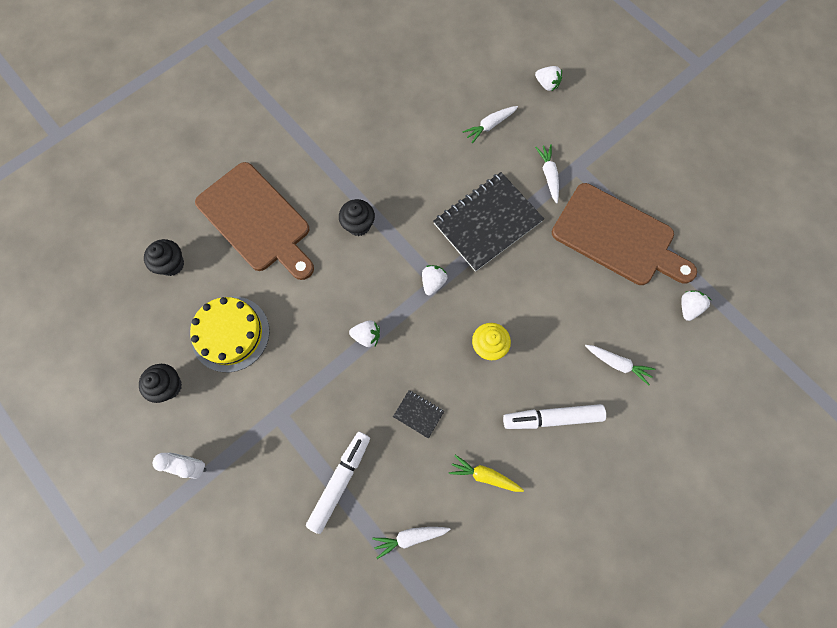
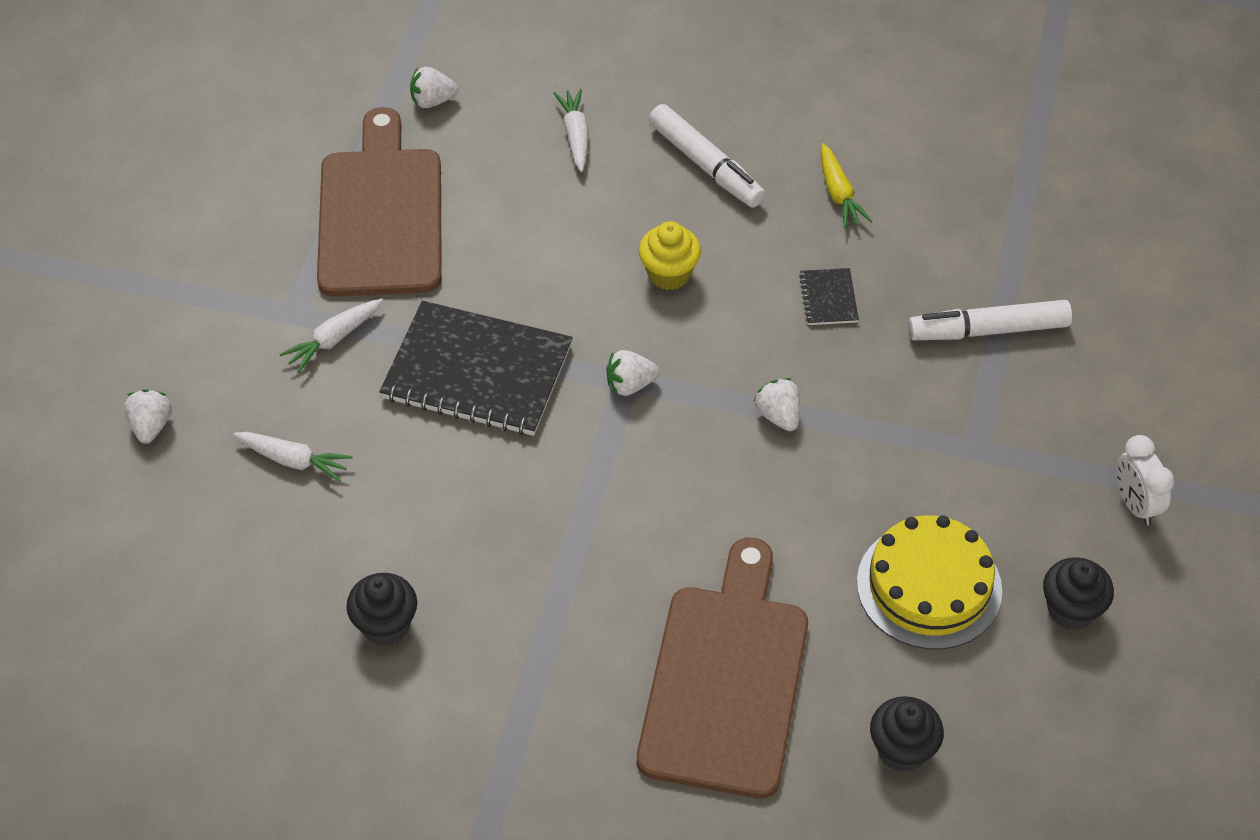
camera: 125 degrees left, 20 degrees down
(358, 225) = (616, 532): black cupcake -> black cupcake (385, 625)
(410, 537) = (978, 225): white carrot -> none

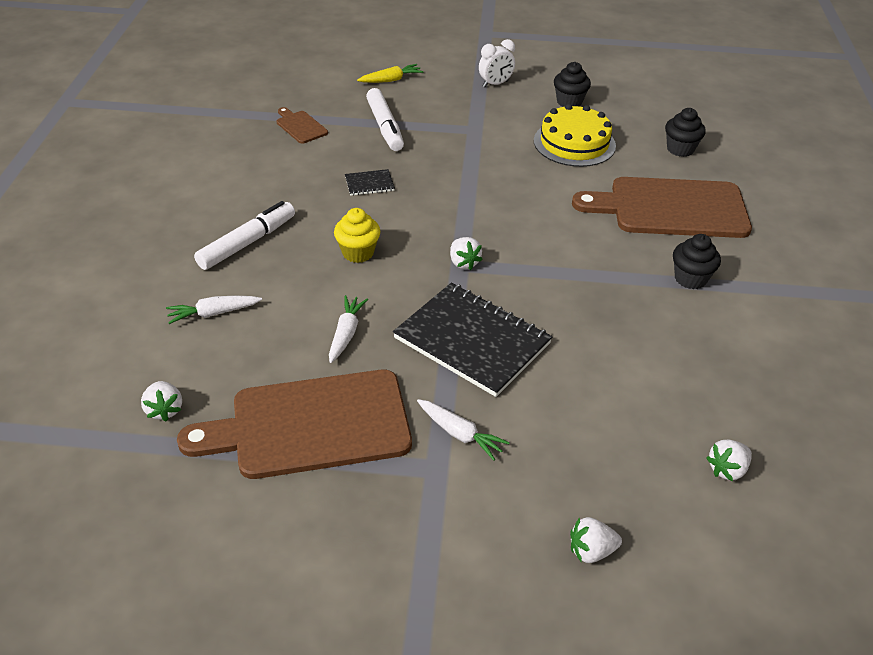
camera: 100 degrees left, 10 degrees down
(293, 460) = (591, 438): white carrot -> white carrot (346, 334)
(385, 625) = (711, 359): black cupcake -> black cupcake (690, 279)
(477, 372) = (472, 341): black notebook -> black notebook turned 60 degrees counterclockwise
(778, 415) = (471, 199): white strawberry -> white strawberry (727, 469)
(839, 194) = (274, 183): yellow carrot -> yellow carrot (391, 80)
(992, 226) = (300, 126): none -> brown cutting board

